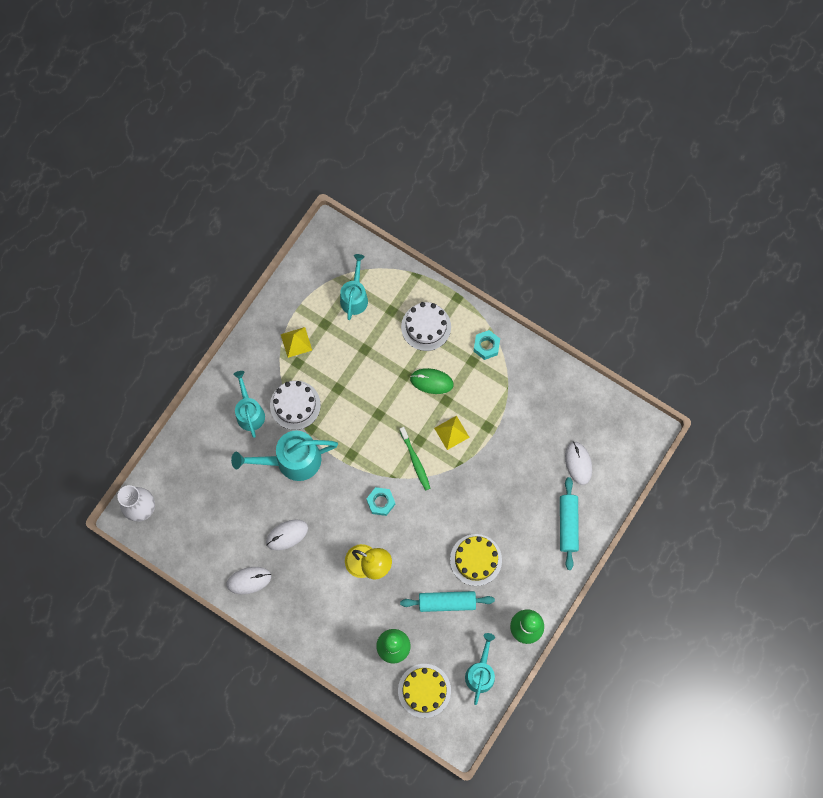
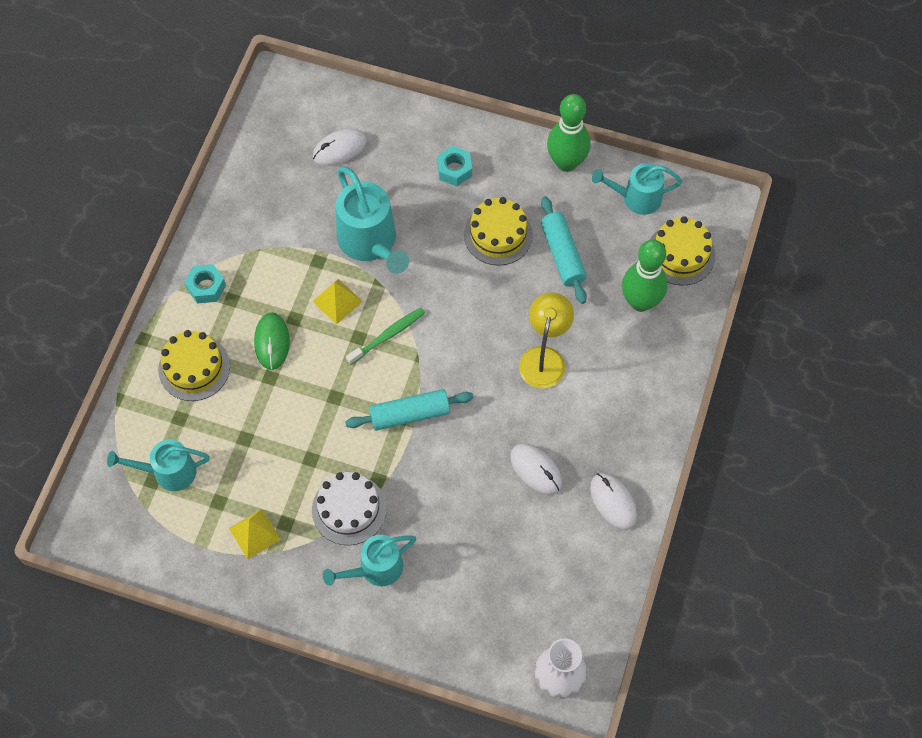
camera: 105 degrees left, 10 degrees down
(291, 460) = (431, 492): turquoise watering can -> turquoise watering can (370, 243)
(381, 502) = (456, 363): turquoise nut -> turquoise nut (454, 170)
(426, 327) = (194, 368): white cake -> yellow cake
(568, 524) = (422, 144): turquoise rolling pin -> turquoise rolling pin (409, 414)

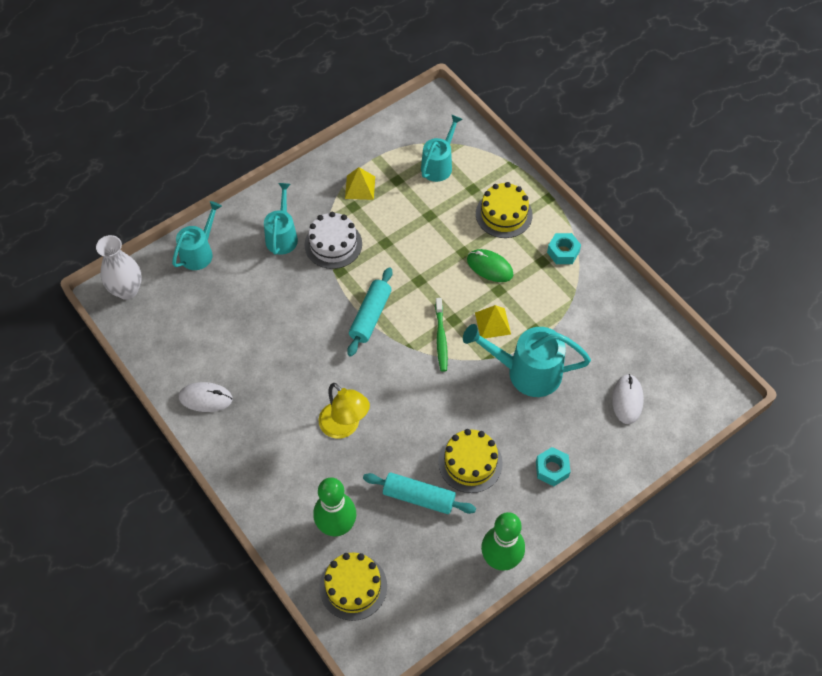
camera: 125 degrees right, 5 degrees down
(536, 470) = (268, 366): white mouse -> none
(636, 198) = (428, 590): turquoise watering can -> turquoise watering can (199, 252)

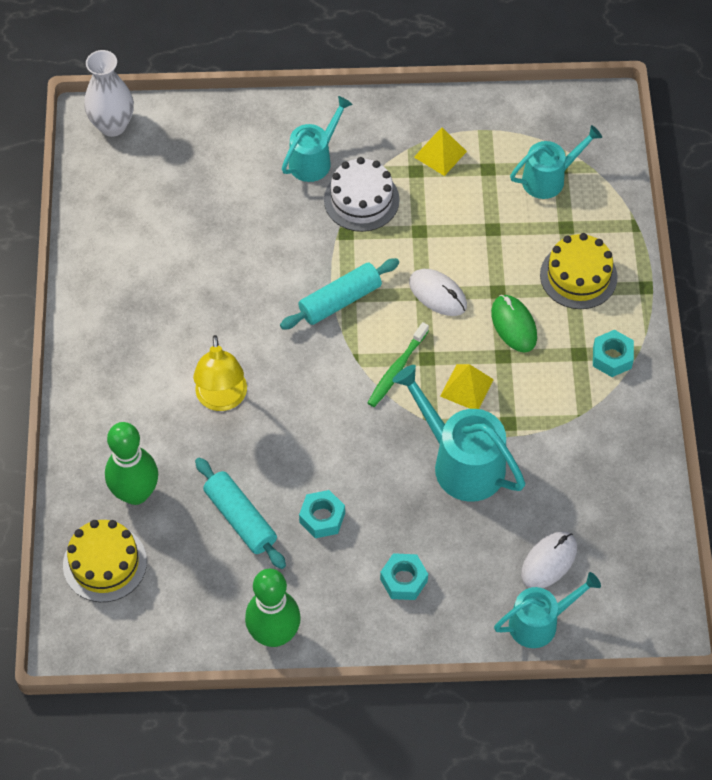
camera: 35 degrees right, 0 degrees up
(199, 252) = (215, 127): turquoise watering can -> turquoise watering can (540, 622)
(205, 398) = (106, 284): white mouse -> white mouse (437, 294)
(470, 463) = (322, 518): yellow cake -> turquoise nut

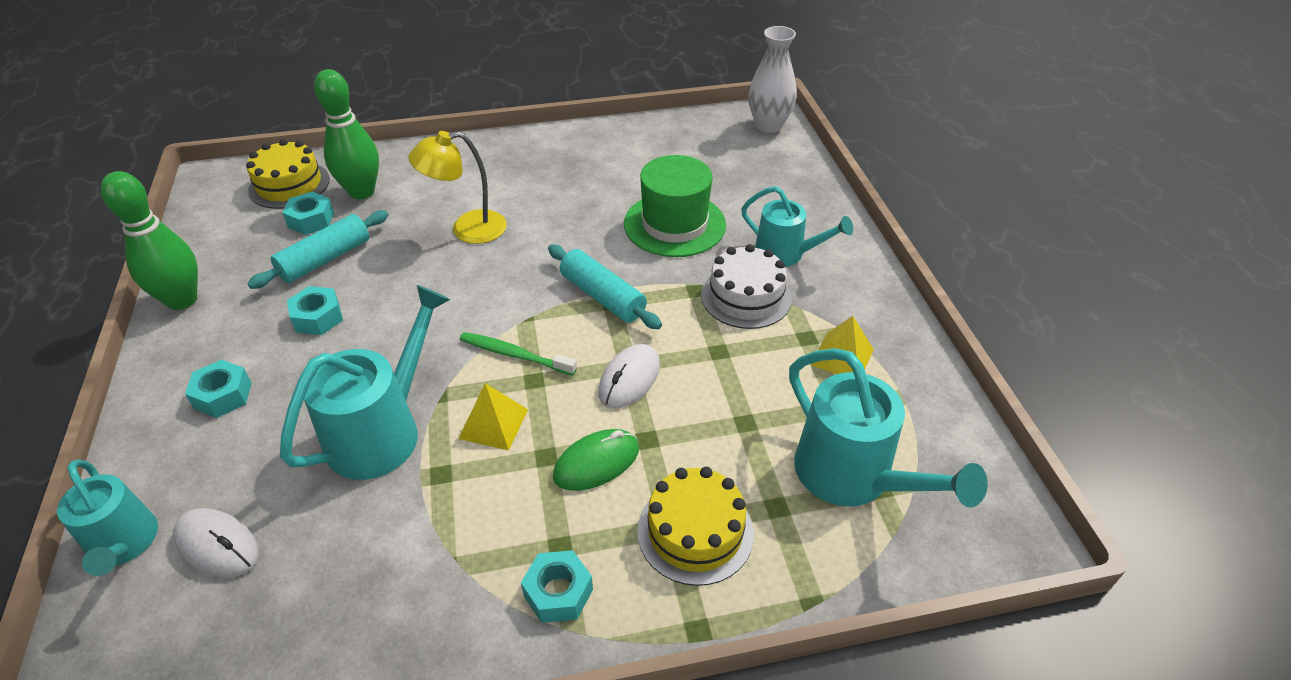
camera: 80 degrees right, 15 degrees down
(174, 536) = (311, 220): none -> turquoise nut
(254, 233) = (674, 224): none -> green hat
(549, 178) = (853, 477): turquoise watering can -> turquoise watering can, size x1.54

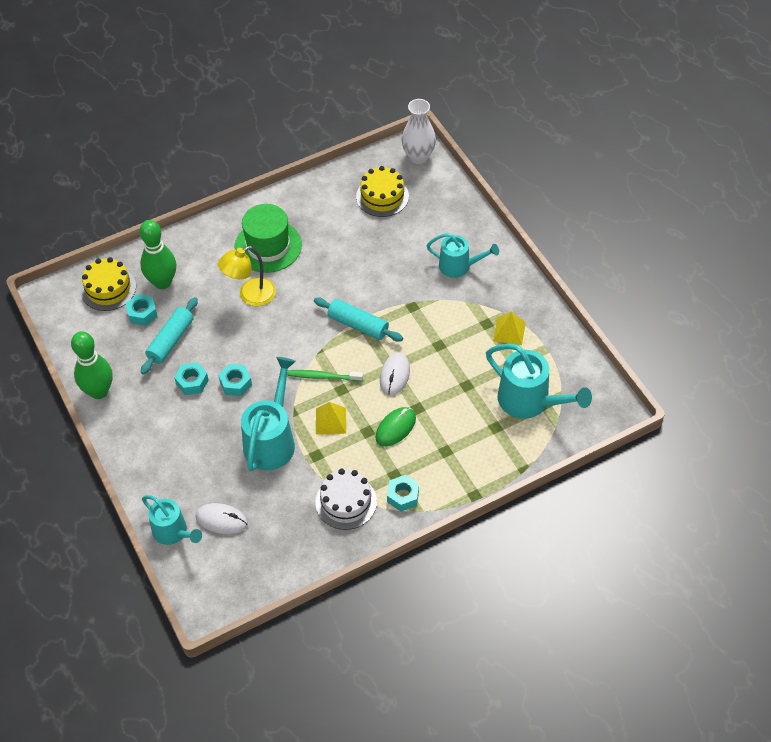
camera: 15 degrees left, 10 degrees up
(223, 395) = (168, 443): turquoise nut -> turquoise nut (236, 383)
(674, 224) = (382, 259): green hat -> green hat (268, 246)
(695, 532) = (458, 450): yellow cake -> yellow cake (382, 196)
(746, 297) = (443, 304): white cake -> white cake (346, 502)

